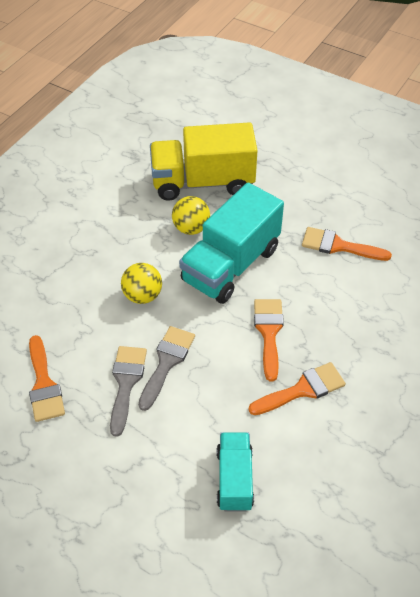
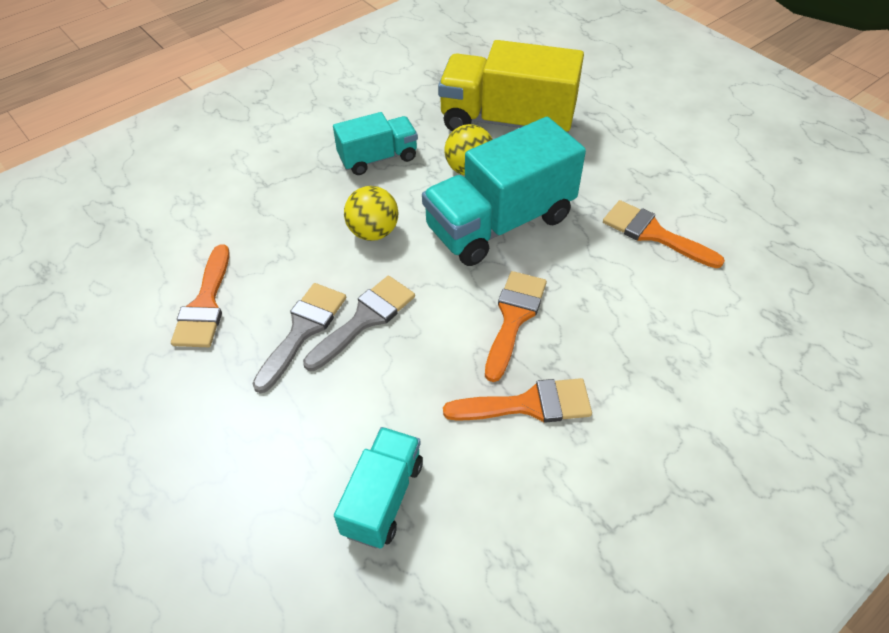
camera: 20 degrees right, 0 degrees up
(119, 236) = (378, 158): none -> turquoise truck

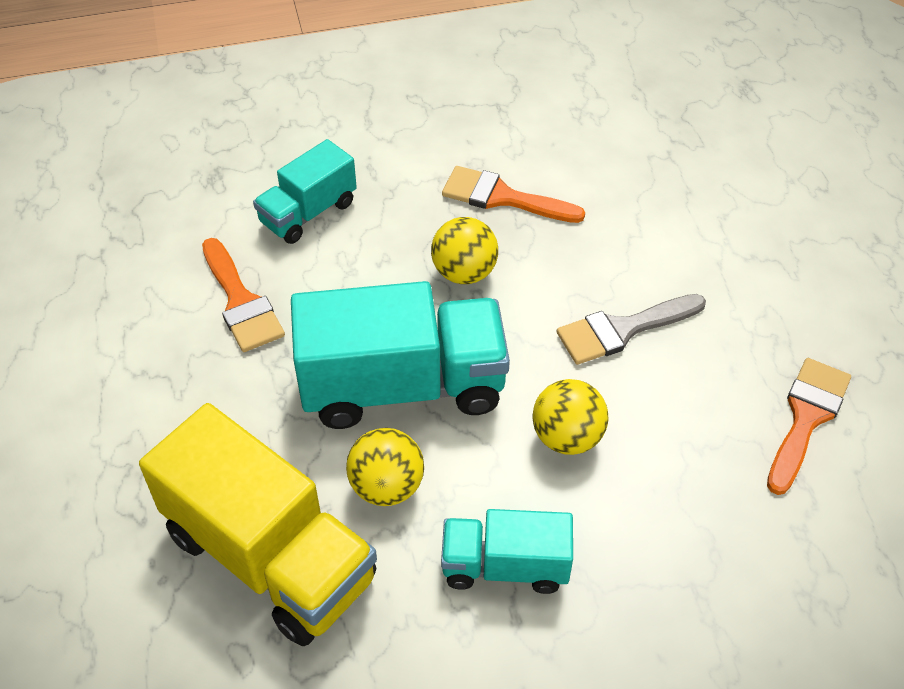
camera: 155 degrees left, 0 degrees up
(302, 330) = (696, 343): grey brush -> none
(383, 498) = (665, 179): turquoise truck -> turquoise truck (308, 212)
(513, 318) = (464, 272): orange brush -> yellow ball

